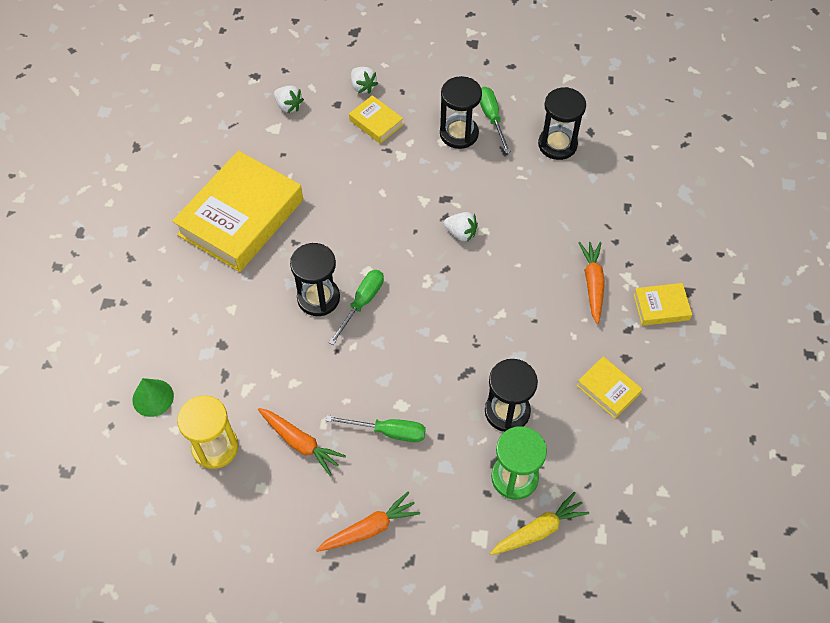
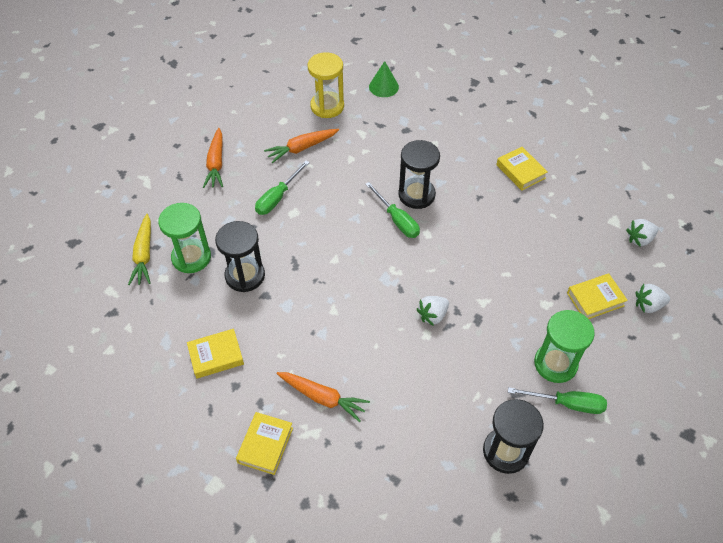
camera: 115 degrees right, 5 degrees down
(241, 217) = (520, 171): yellow book -> yellow book, size x0.44
(459, 134) = (555, 364): black hourglass -> green hourglass

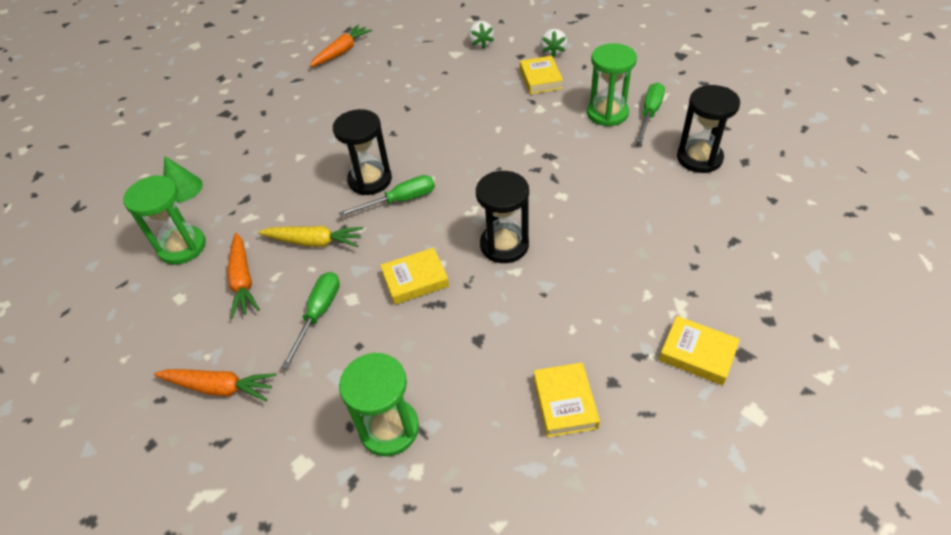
camera: 75 degrees left, 5 degrees down
(144, 255) = (363, 500): yellow carrot -> yellow carrot (314, 242)
(245, 276) = (440, 361): black hourglass -> black hourglass (504, 245)
(277, 197) = (318, 314): green screwdriver -> green screwdriver turned 120 degrees counterclockwise
(322, 398) = (635, 292): orange carrot -> orange carrot (342, 52)
(327, 106) = (182, 247): yellow hourglass -> green hourglass
(432, 315) = (538, 188): white strawberry -> none
(520, 171) = (371, 99): yellow book -> yellow book (415, 280)

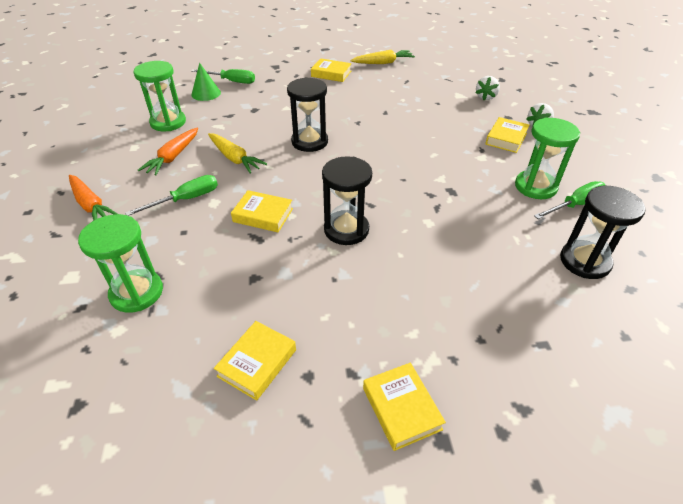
camera: 35 degrees right, 5 degrees down
(301, 91) = (331, 74): none -> yellow book
(342, 52) = (383, 63): orange carrot -> yellow carrot
(400, 200) = (313, 163): green screwdriver -> green screwdriver (231, 81)

